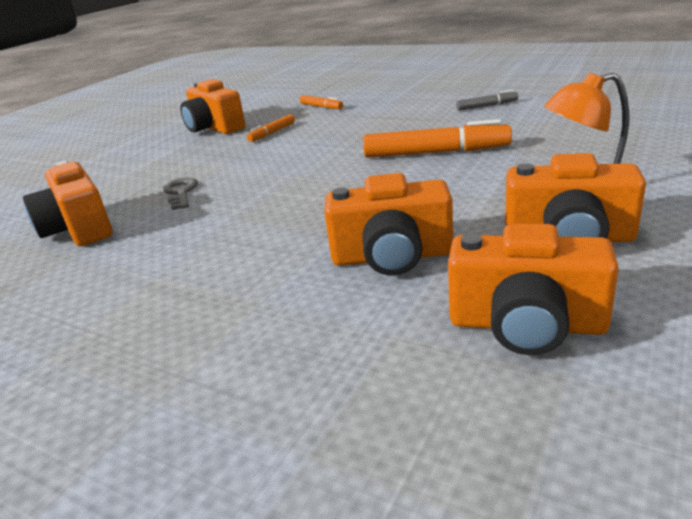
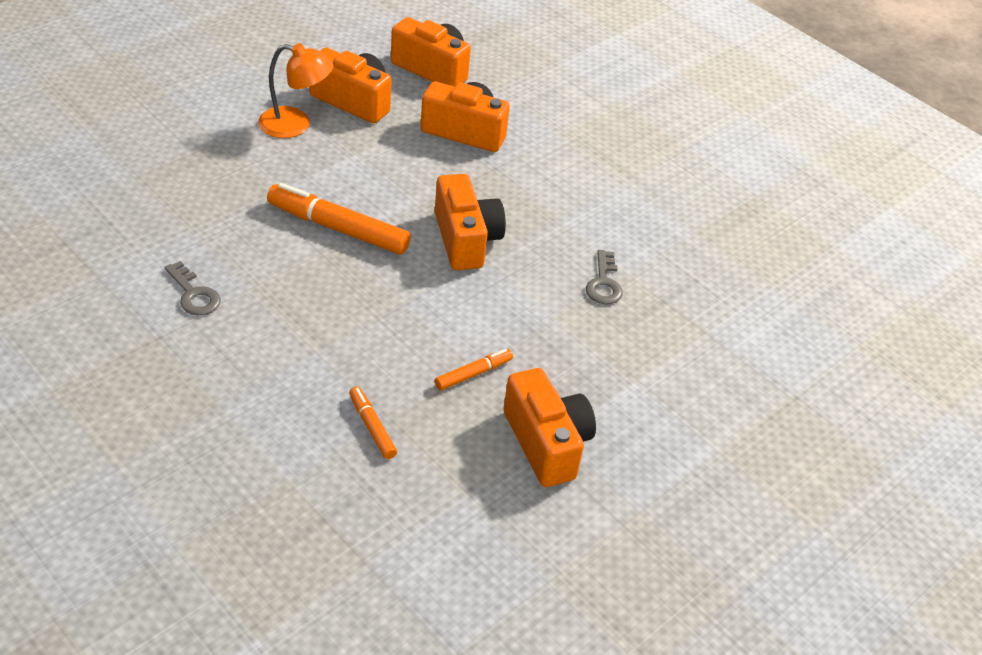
camera: 170 degrees left, 15 degrees up
(79, 229) = (700, 268): orange camera -> orange camera (466, 240)
(486, 106) = (194, 294): grey marker -> grey key

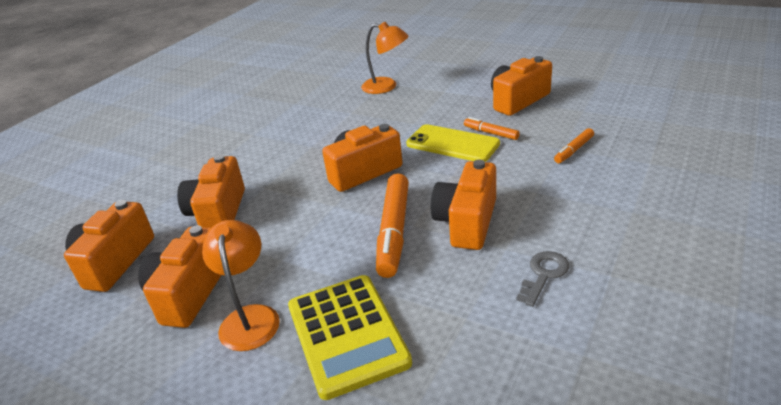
camera: 100 degrees left, 10 degrees down
(231, 166) = (347, 334): none -> yellow calculator
(310, 279) = (467, 222): none -> orange camera
(472, 329) = (452, 144): none -> yellow phone
(604, 283) = (368, 116): grey key -> none
(692, 329) = (386, 87): none -> orange lamp

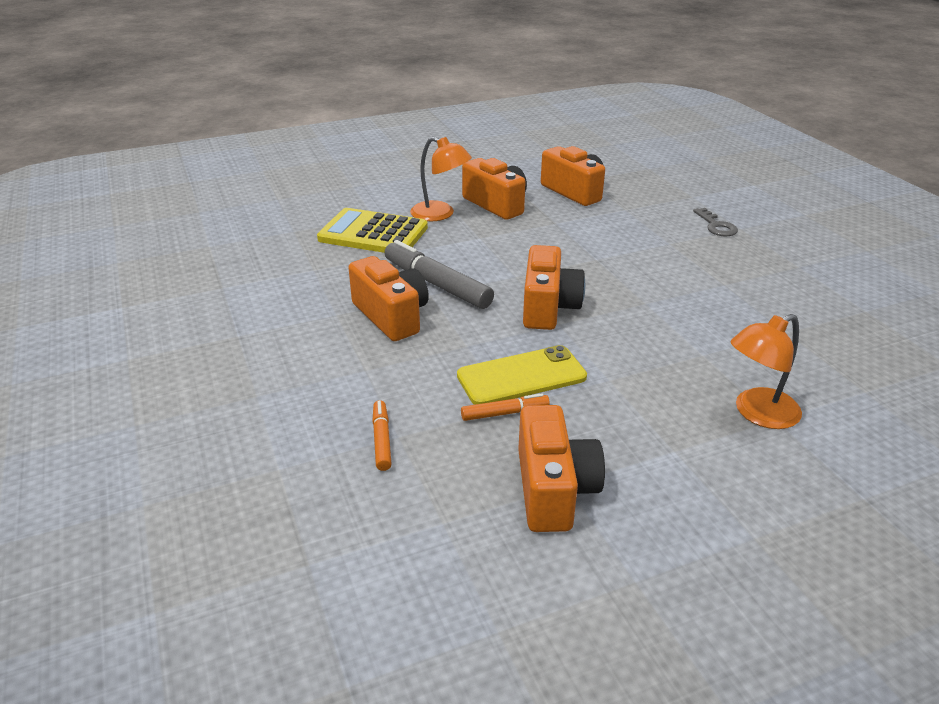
camera: 125 degrees right, 0 degrees up
(218, 213) = (584, 233): orange camera -> none
(394, 231) = (437, 284): orange marker -> grey marker
(543, 274) = (288, 312): grey key -> grey key (716, 226)

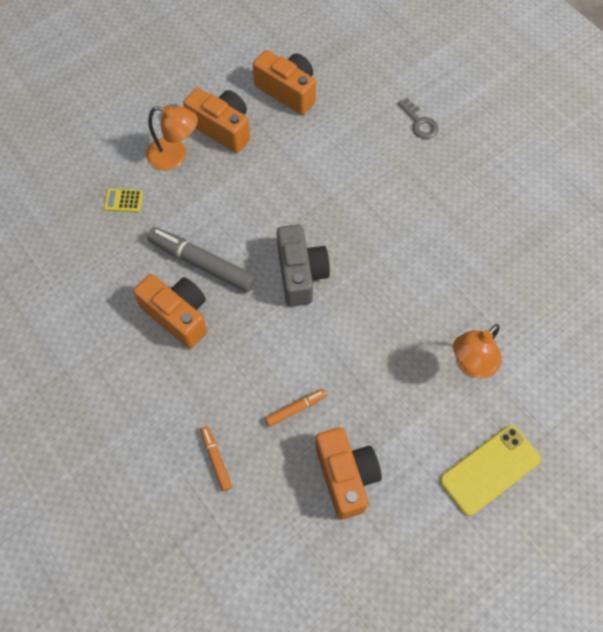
camera: 15 degrees left, 30 degrees up
(373, 233) = (123, 200): yellow calculator -> yellow calculator, size x0.42
(521, 376) = (298, 365): yellow phone -> yellow phone (490, 470)
(548, 307) = (300, 274): orange camera -> grey camera

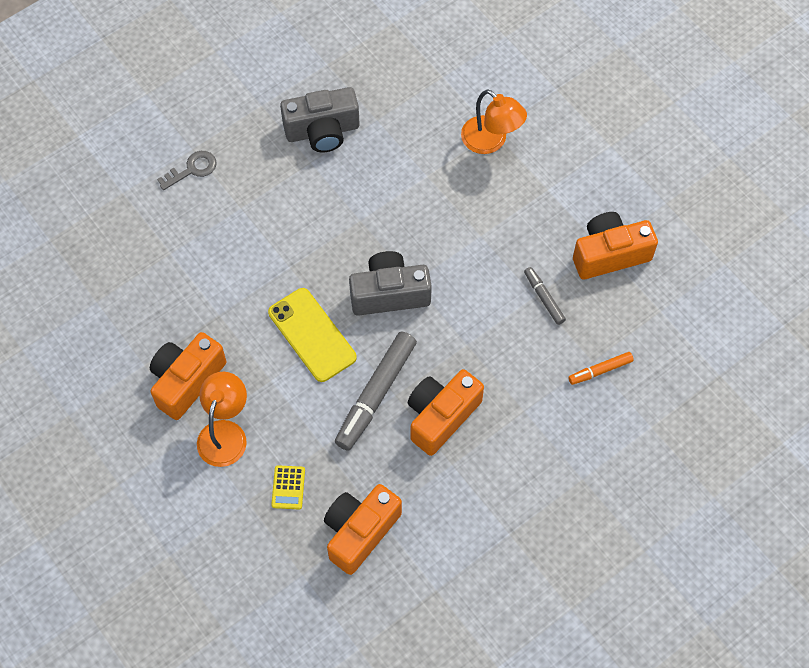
camera: 90 degrees left, 0 degrees up
(288, 91) = (134, 308): orange camera -> orange camera (360, 532)
(296, 409) = (544, 298): orange marker -> grey marker
(468, 218) = (322, 131): none -> grey camera
(490, 470) = (596, 135): yellow phone -> yellow phone (312, 335)

